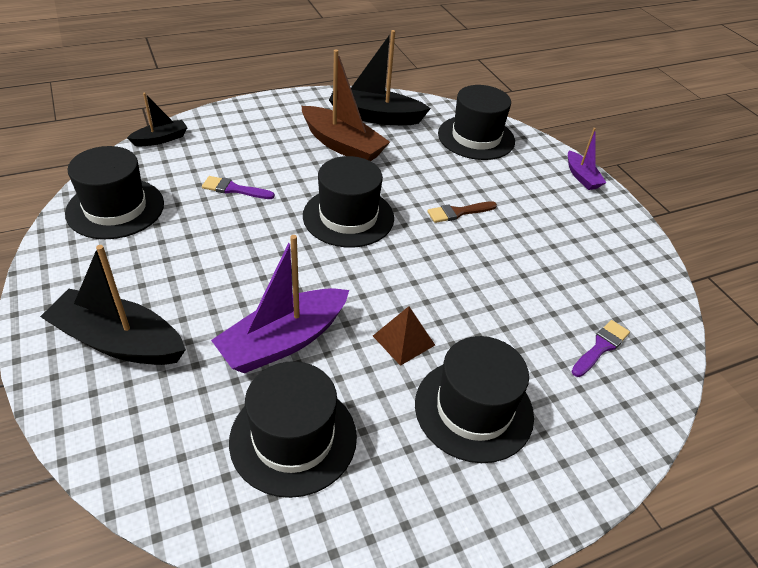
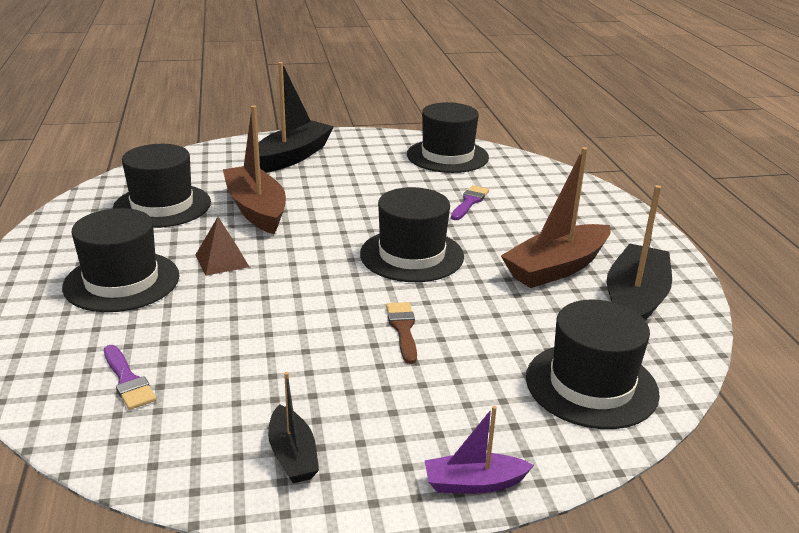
camera: 105 degrees right, 15 degrees down
(160, 139) = (557, 174): black boat -> black boat (292, 455)
(284, 341) = (256, 209): purple boat -> brown boat

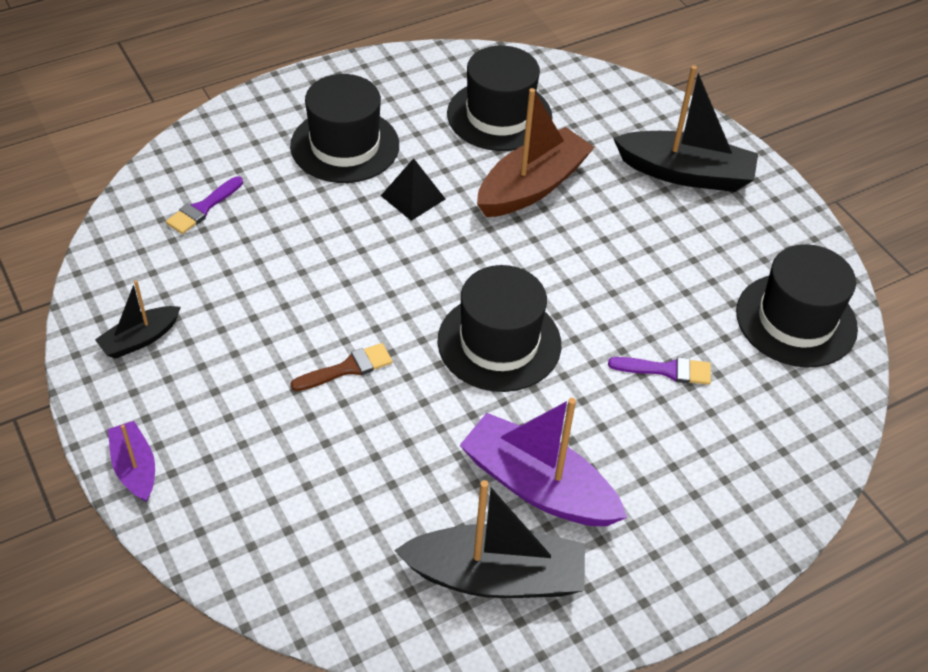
camera: 70 degrees right, 20 degrees up
(222, 260) = (413, 197): brown pyramid -> black pyramid
(556, 268) = (538, 486): brown boat -> purple boat
(591, 385) = (305, 544): black hat -> none

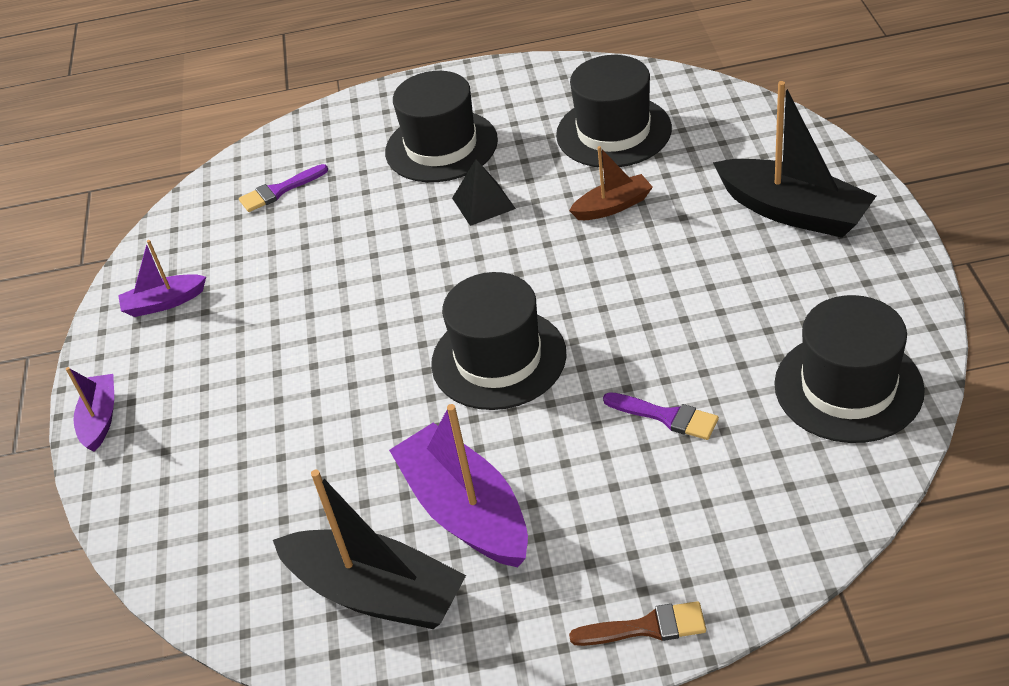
camera: 30 degrees right, 5 degrees down
(140, 339) = (164, 303): black boat -> purple boat
(347, 368) = (336, 360): brown brush -> brown brush (647, 627)
(532, 186) = (612, 206): brown boat -> brown boat, size x0.54

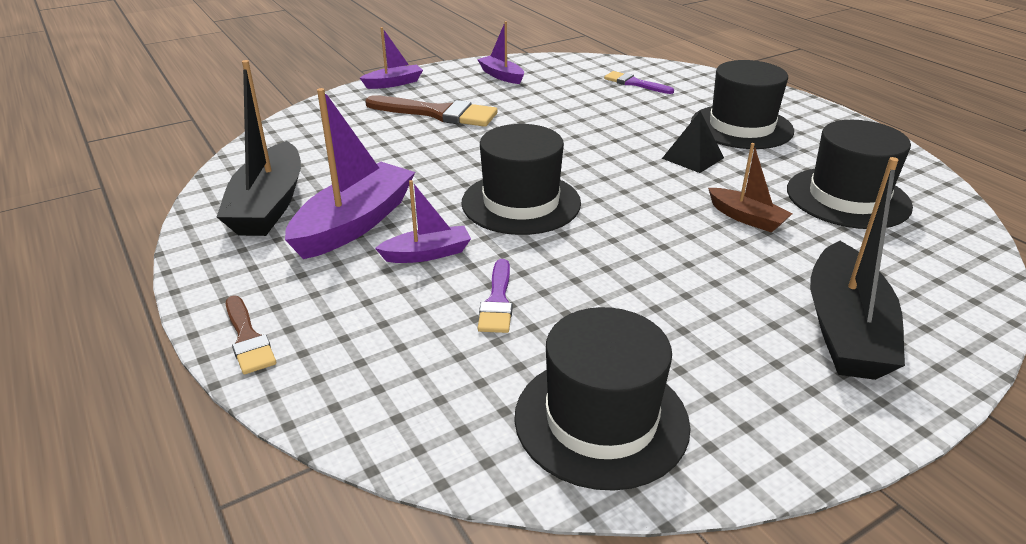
camera: 60 degrees right, 10 degrees down
(232, 388) = (438, 113): none -> brown brush
(559, 456) = (427, 254): none -> purple boat

